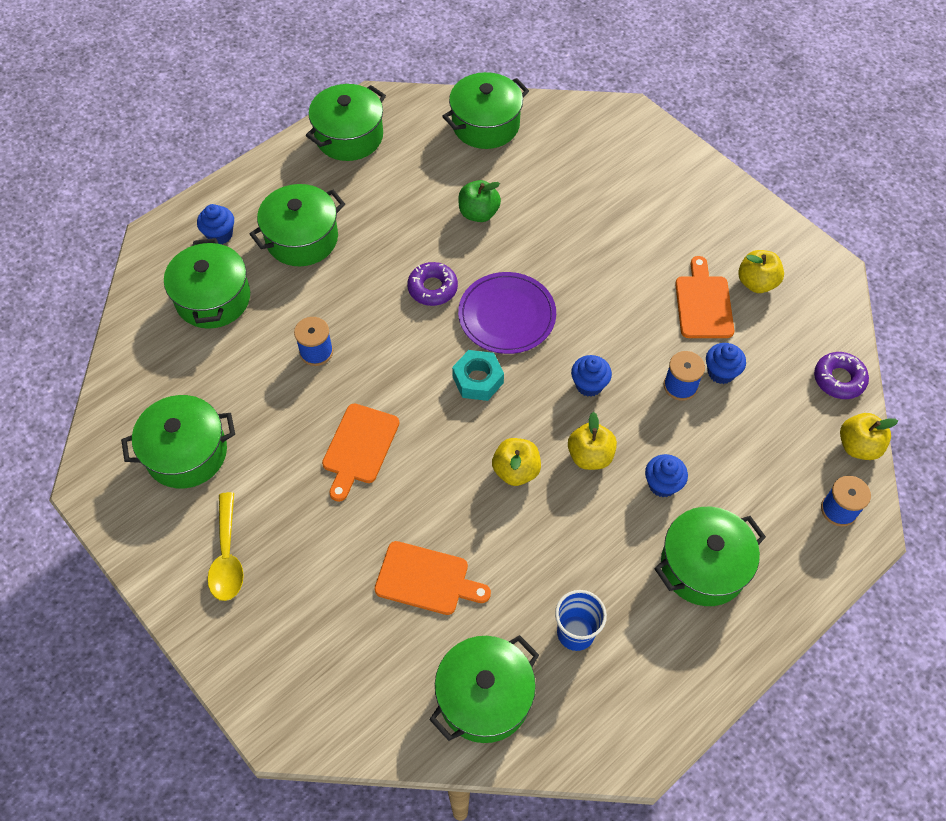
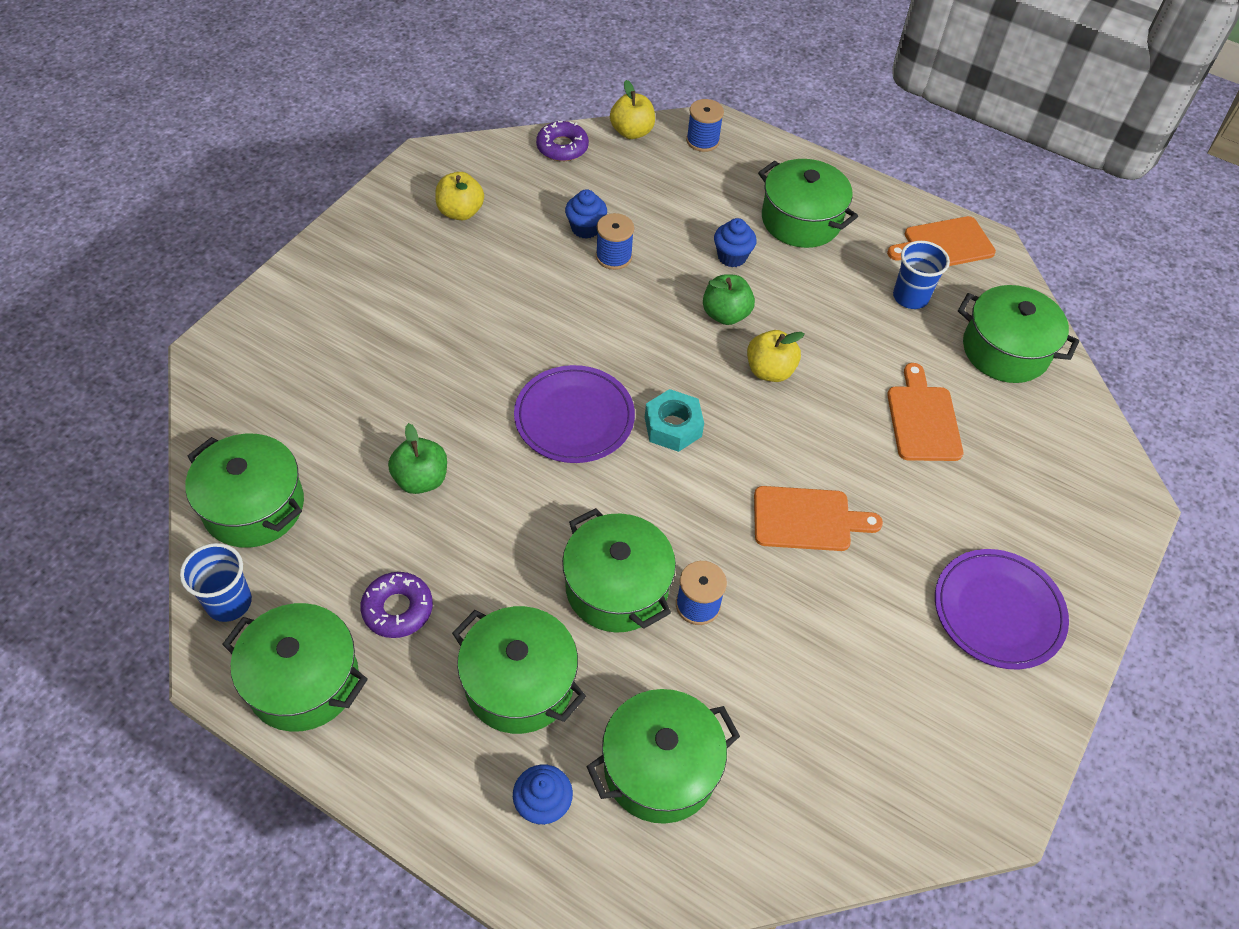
camera: 110 degrees left, 5 degrees down
(186, 453) = (900, 707): green pot -> green pot (616, 587)
(227, 556) = (998, 611): yellow spoon -> purple plate
(417, 108) = (229, 602): none -> blue cup
(432, 288) = (557, 501): purple donut -> purple donut (397, 609)
(589, 385) = (641, 328): blue cupcake -> none
(590, 456) = (725, 314): yellow apple -> green apple
(703, 303) = (501, 250): orange cutting board -> orange cutting board (944, 244)

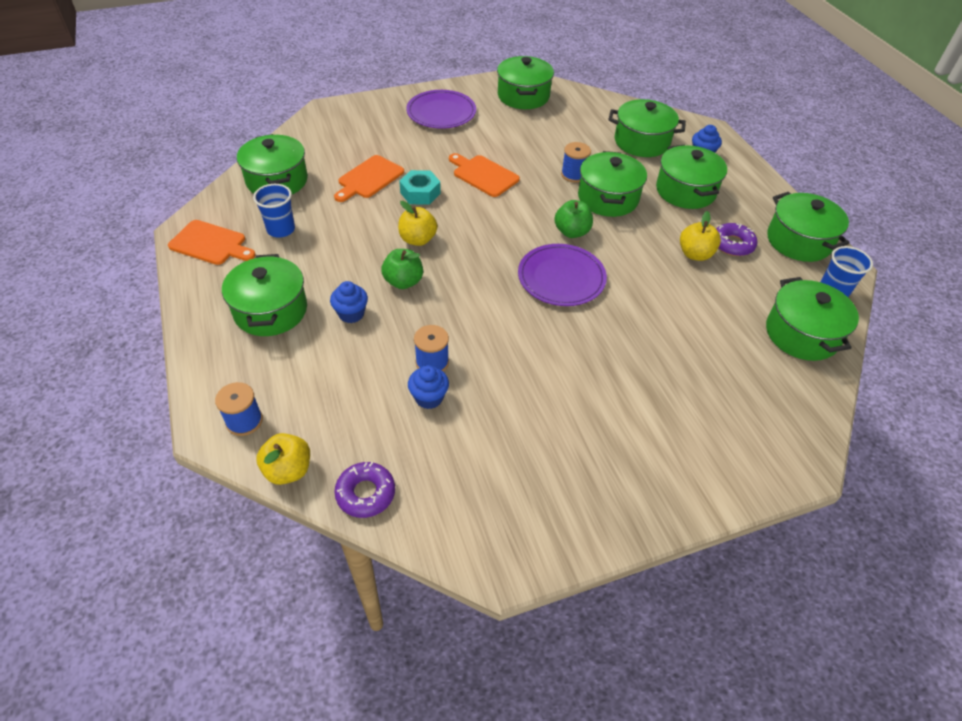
camera: 140 degrees left, 5 degrees down
(421, 479) = (683, 294): green apple -> green apple (572, 232)
(460, 212) = (517, 477): yellow apple -> yellow apple (695, 254)
(673, 426) = (507, 243): turquoise nut -> turquoise nut (420, 193)
(939, 756) = (523, 96): none -> green pot

